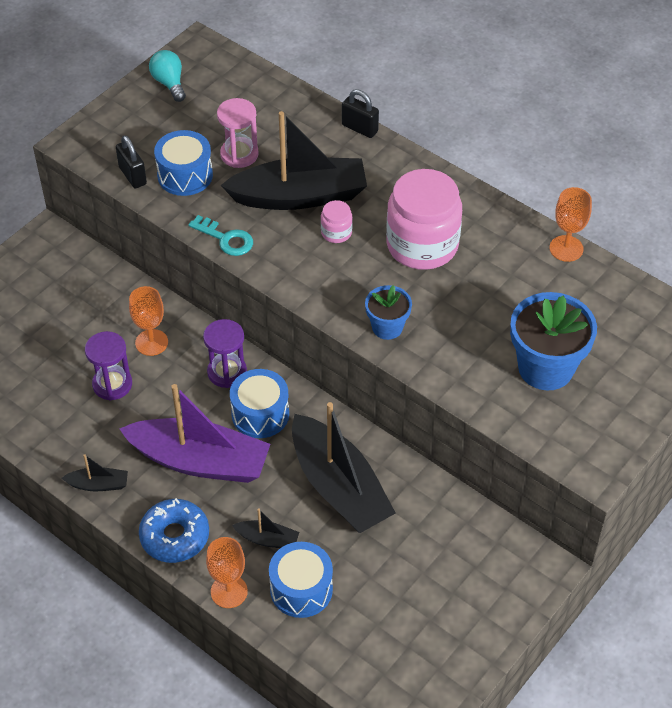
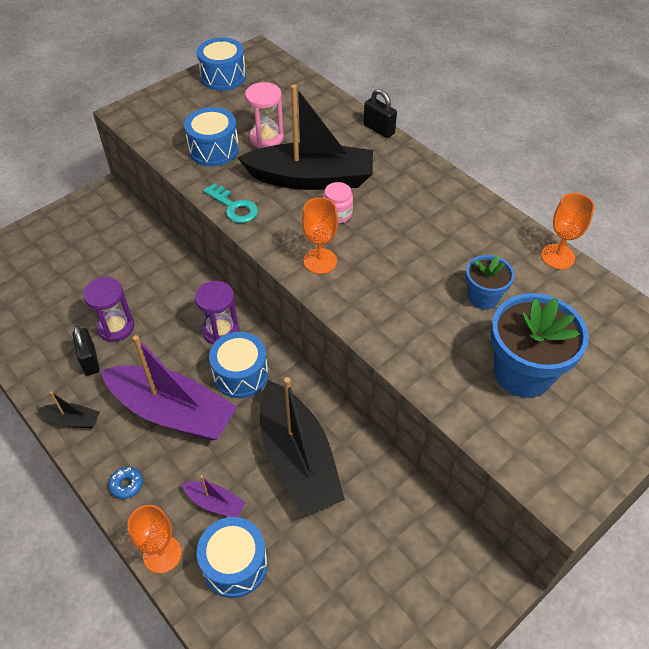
camera: 10 degrees right, 0 degrees up
(133, 176) = (168, 144): black padlock -> black padlock (90, 360)
(151, 342) = (162, 295): orange goblet -> orange goblet (320, 261)
(169, 83) = (223, 77): turquoise light bulb -> blue drum
(175, 536) = (127, 485): blue donut -> blue donut, size x0.48
(267, 539) = (215, 503): black boat -> purple boat
(387, 327) = (367, 308): blue flower pot -> blue flower pot (483, 297)
(422, 245) = (416, 235): pink jar -> none

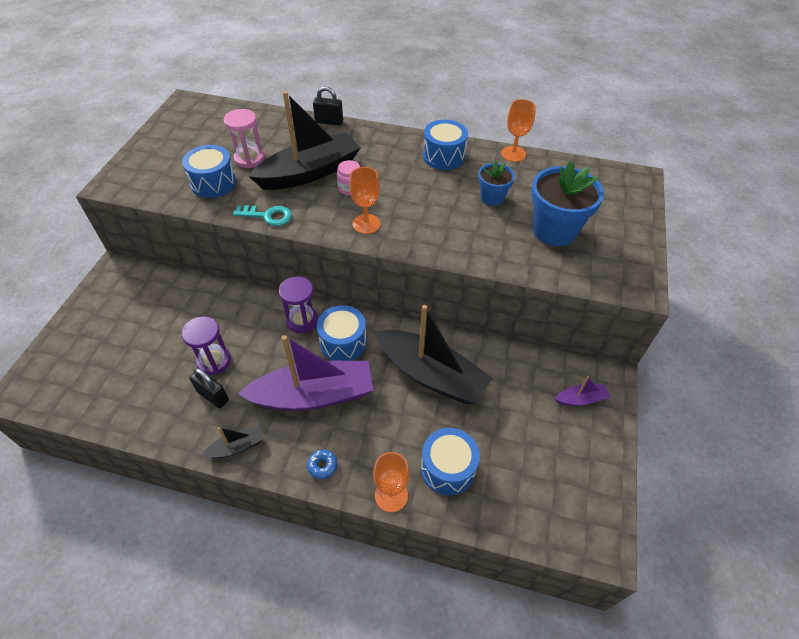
camera: 35 degrees left, 0 degrees up
(215, 503) = (399, 437): purple boat -> purple boat (581, 399)
(223, 77) = (173, 129): blue drum -> blue drum (443, 156)

